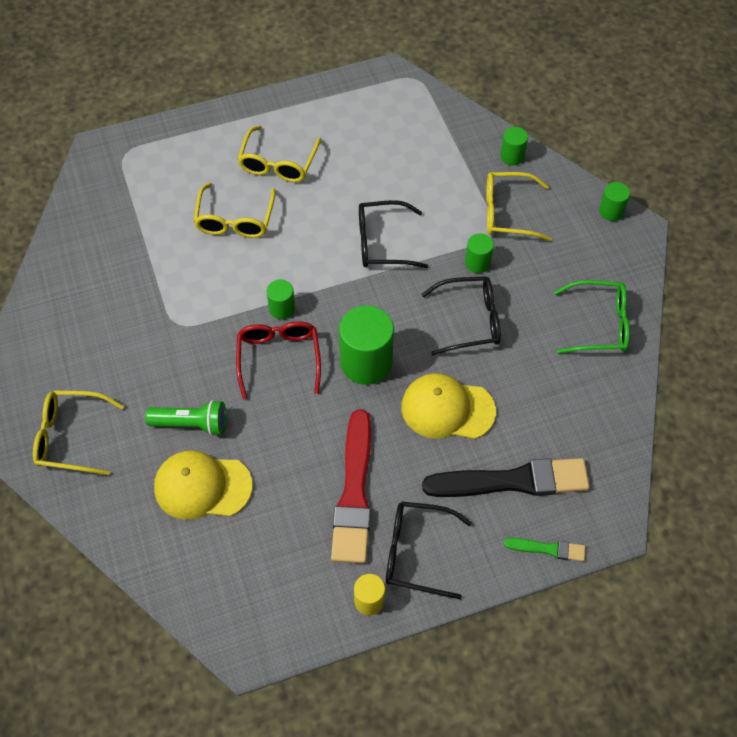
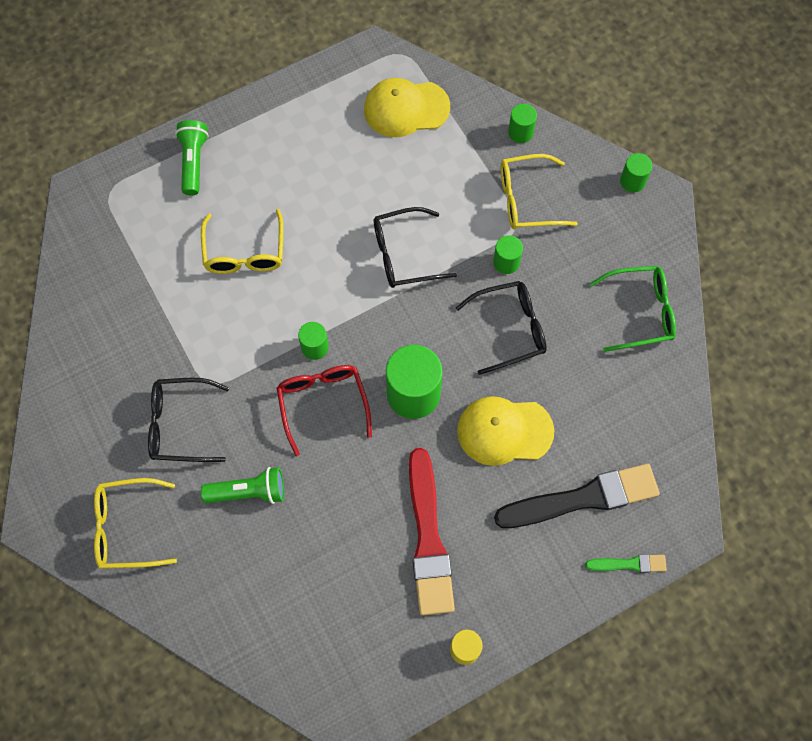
camera: 10 degrees left, 10 degrees up
(202, 486) = (274, 558): yellow cap -> yellow cap (406, 108)
(206, 140) = (193, 162): none -> green flashlight
(278, 163) = (276, 178): yellow glasses -> none
(416, 553) = (502, 591): black glasses -> black glasses (180, 424)

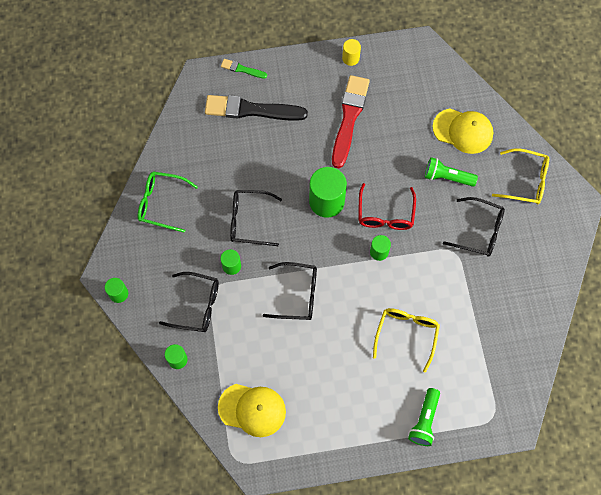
camera: 160 degrees left, 0 degrees up
(504, 431) = (280, 161): yellow cap -> yellow cap (463, 131)
(527, 199) = (197, 305): yellow glasses -> black glasses

